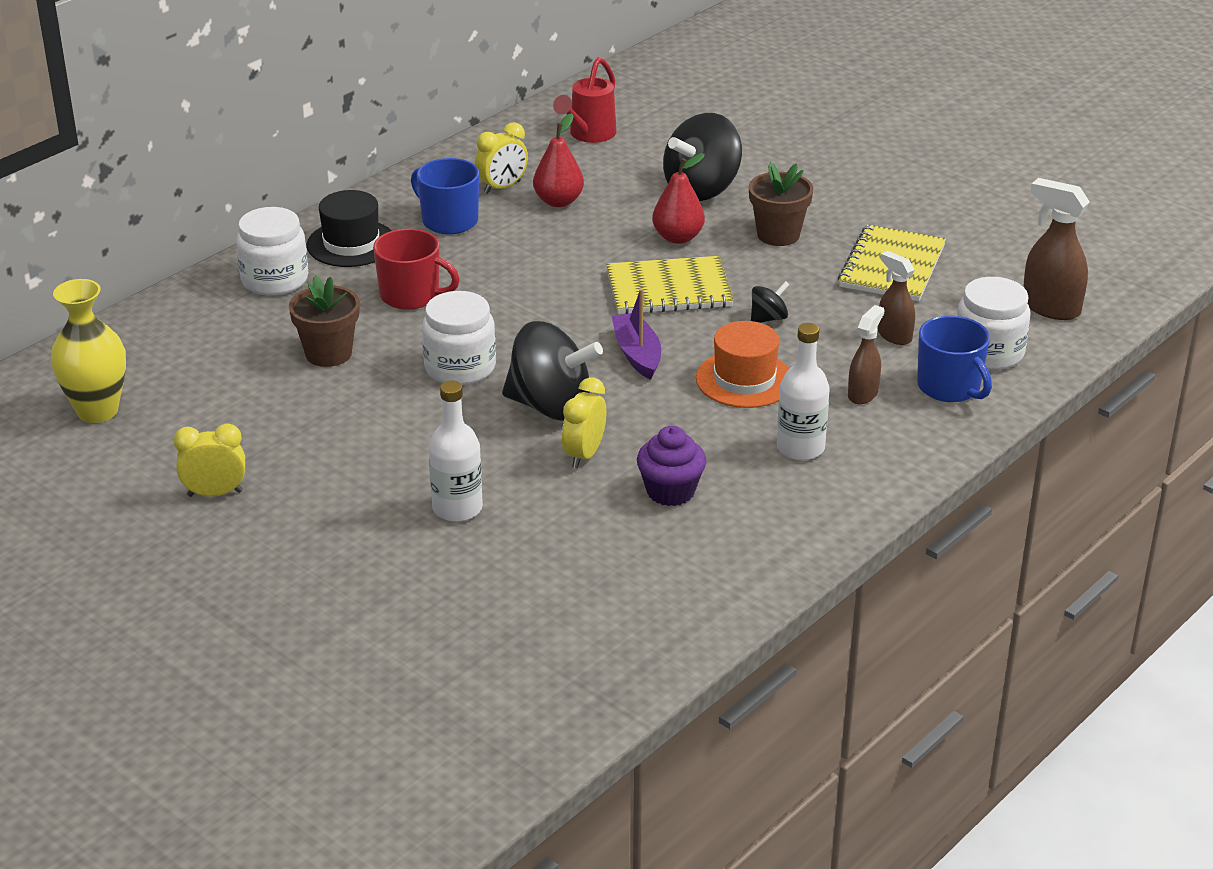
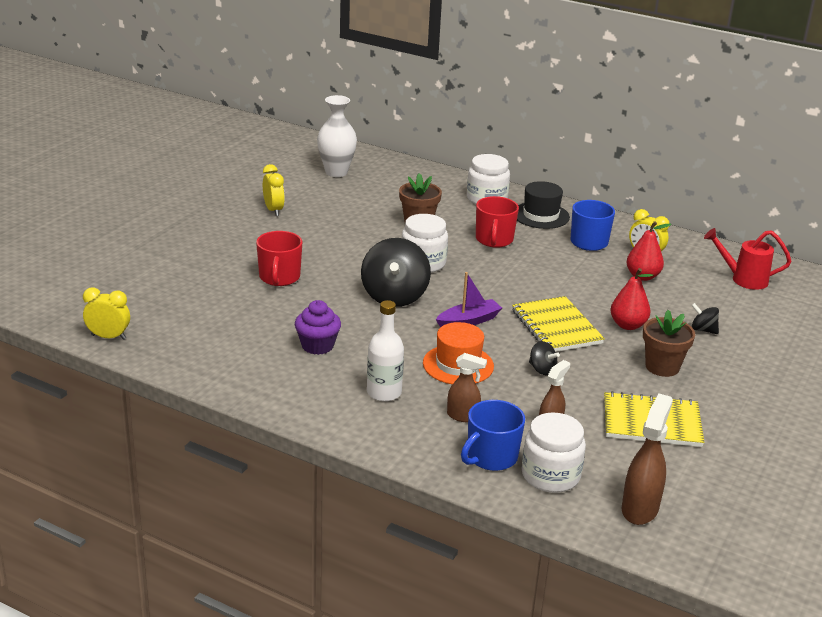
camera: 75 degrees right, 5 degrees down
(97, 411) = (336, 172): yellow vase -> white vase
(457, 508) = (279, 277): white bottle -> red mug
(584, 455) = (346, 312): yellow clock -> yellow clock (108, 337)
(702, 190) = (703, 330): black spinning top -> black spinning top, size x0.46

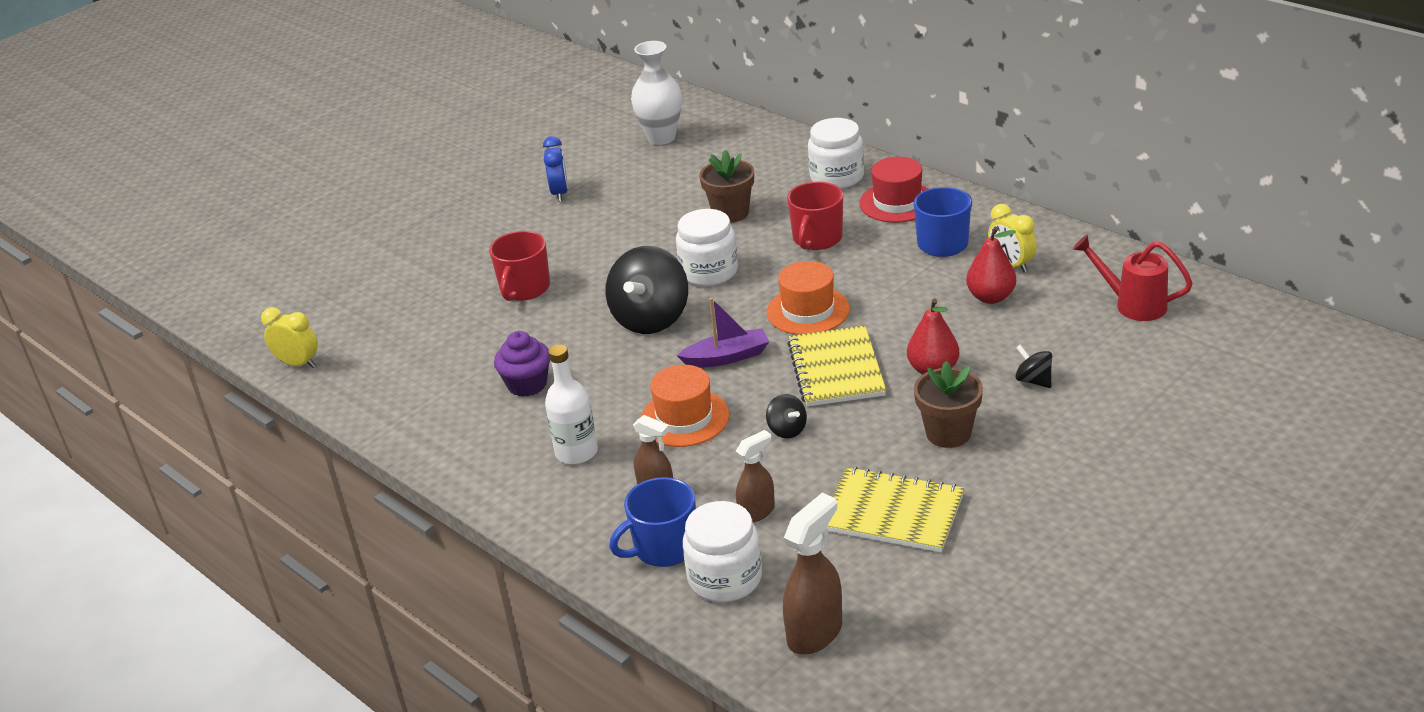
camera: 20 degrees right, 5 degrees up
(273, 210) = (559, 193): yellow clock -> blue clock
(513, 288) = (808, 311): none -> orange hat
(541, 215) = (897, 202): black hat -> red hat

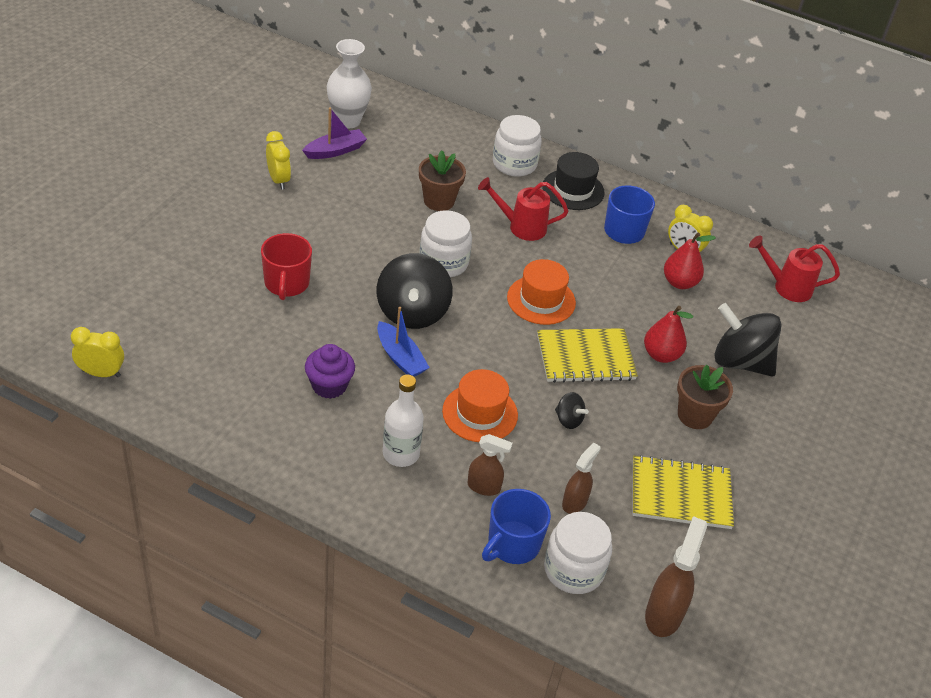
camera: 25 degrees left, 10 degrees up
(559, 193) = (278, 180): blue clock -> yellow clock
(618, 361) = (400, 357): none -> blue boat
(727, 357) = (492, 349): purple boat -> purple boat (335, 151)
(817, 239) = (521, 227): red mug -> red watering can
(836, 369) = (585, 357): yellow notebook -> yellow notebook turned 75 degrees counterclockwise
(897, 202) = (573, 190): red hat -> black hat
(1033, 380) = (740, 362): black spinning top -> black spinning top, size x2.18

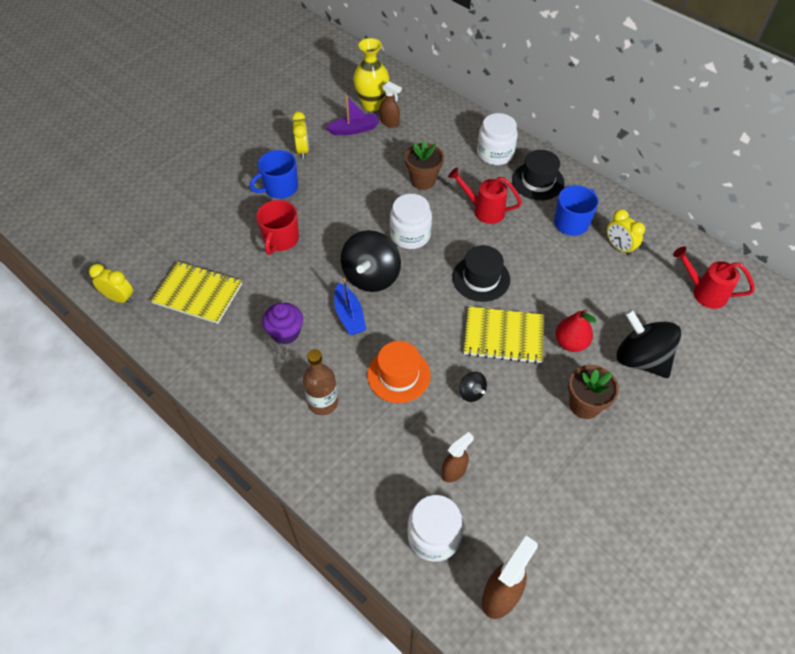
camera: 20 degrees right, 10 degrees up
(348, 121) = (372, 105): white vase -> yellow vase
(401, 454) = (323, 402): white bottle -> brown bottle
(484, 487) = (381, 444): brown spray bottle -> brown spray bottle (390, 123)
(512, 544) = (389, 502): blue mug -> blue mug (280, 188)
(541, 300) = (481, 278): orange hat -> black hat
(679, 282) = (606, 277): red pear -> none
(680, 494) = (550, 480): yellow notebook -> yellow notebook (198, 294)

